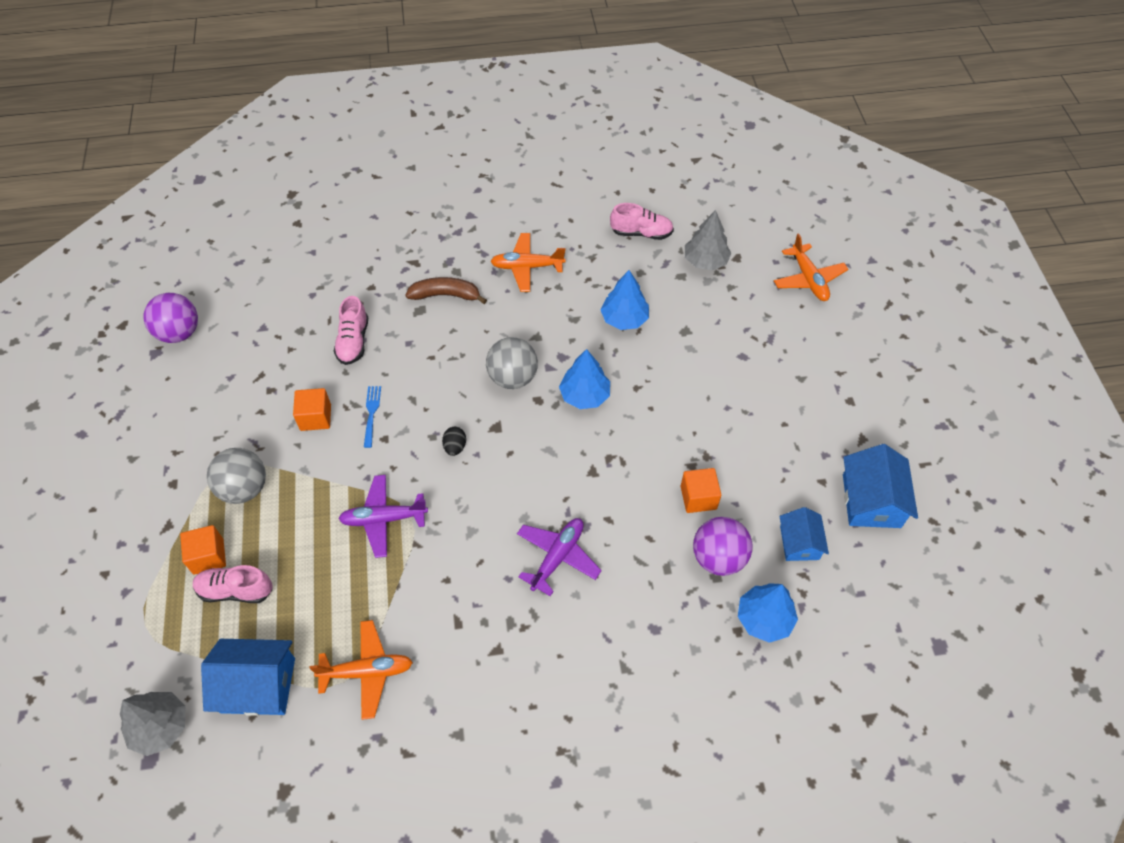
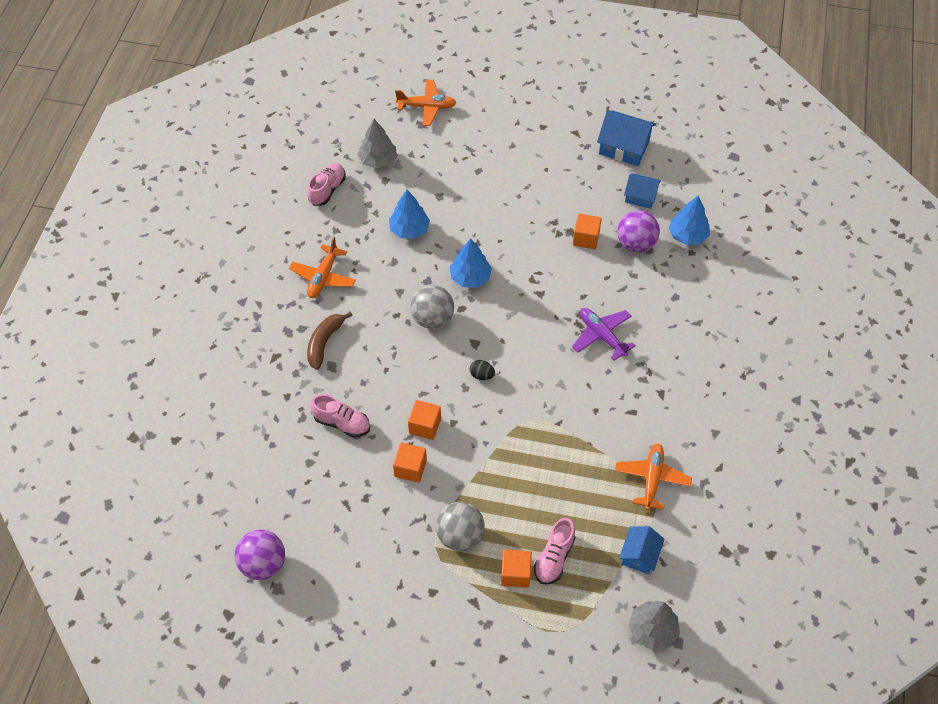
camera: 70 degrees left, 0 degrees up
(258, 685) = (639, 555): blue house -> blue house, size x0.64
(371, 414) = (425, 426): blue fork -> orange cube
(384, 519) = (528, 439): purple plane -> none

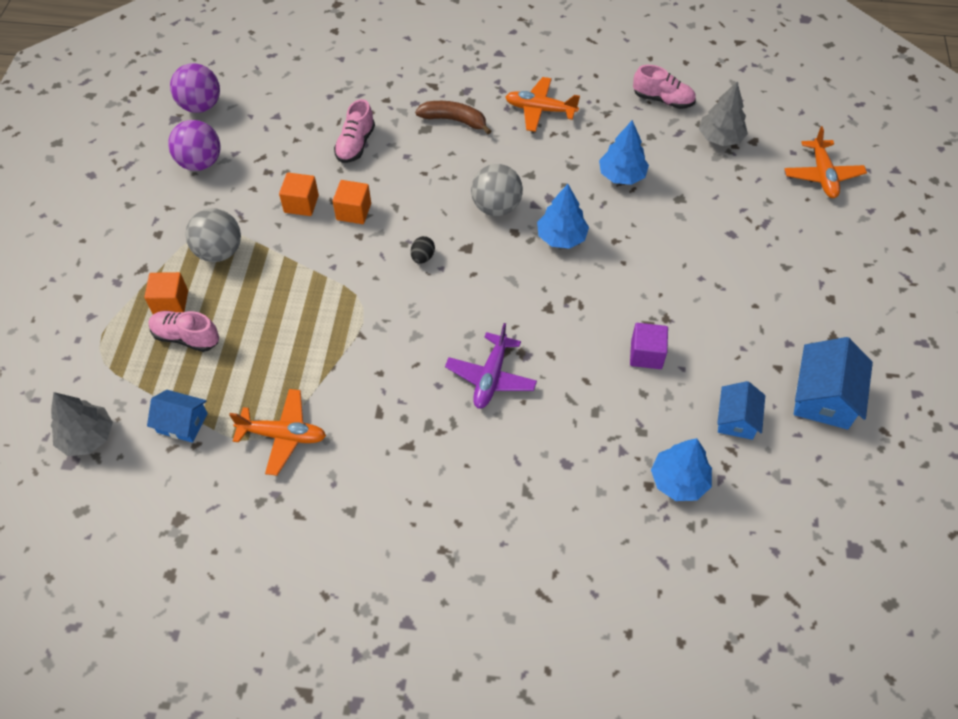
camera: 85 degrees right, 0 degrees up
(586, 238) = (646, 354): orange cube -> purple cube
(602, 336) = (491, 377): purple plane -> purple plane turned 150 degrees clockwise
(635, 244) = (649, 414): purple ball -> purple ball (200, 163)

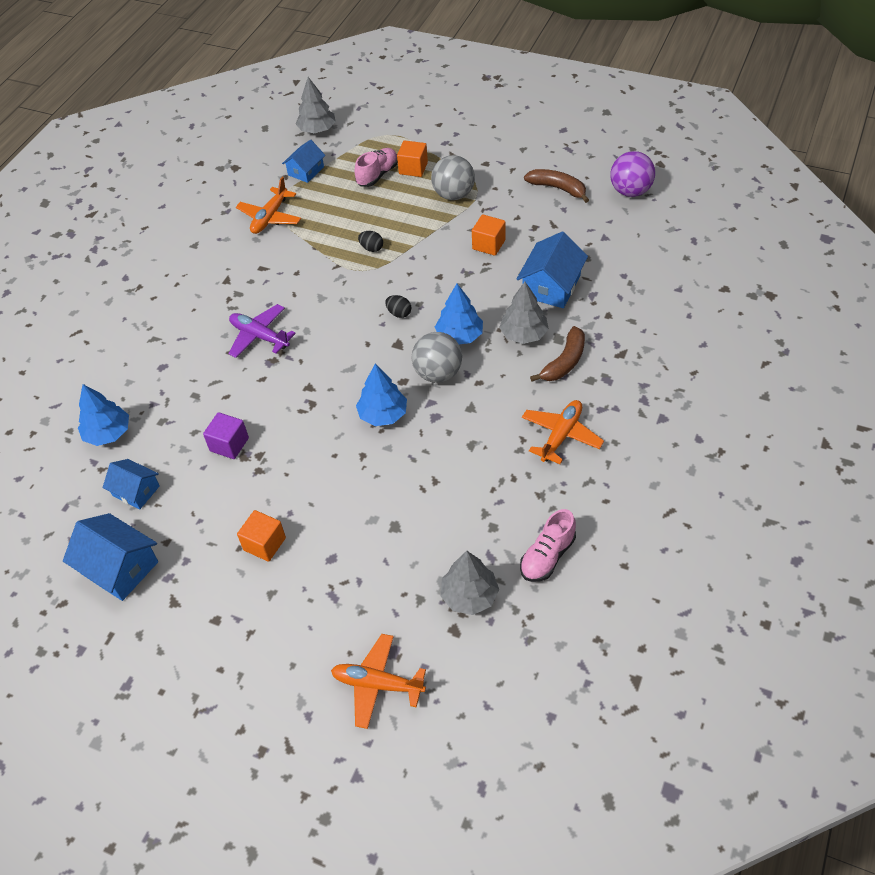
camera: 110 degrees right, 5 degrees down
(200, 163) = (558, 188): purple ball -> brown banana
(324, 308) = (371, 248): none -> black egg
(353, 211) = (468, 276): orange cube -> orange cube (264, 544)
(355, 144) = (551, 286): pink shoe -> blue house
(426, 154) = (524, 334): none -> grey tree
(621, 175) = (444, 483): blue tree -> blue tree (459, 336)

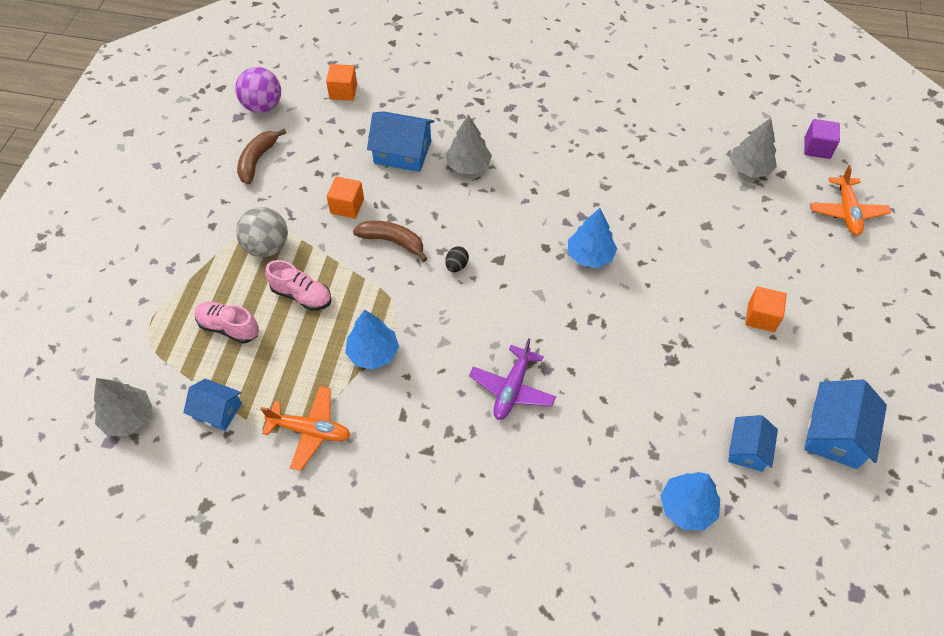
camera: 105 degrees left, 5 degrees up
(229, 444) = (663, 378): purple cube -> purple cube (817, 148)
(371, 248) = (360, 309): black egg -> none
(413, 168) = (217, 293): orange cube -> orange cube (343, 92)
(438, 373) = (530, 222): grey ball -> none
(459, 336) = (479, 212): blue tree -> blue tree (373, 353)
(547, 556) = (696, 128): pink shoe -> pink shoe (301, 295)
(561, 435) = (579, 130): orange plane -> none
(564, 362) = (497, 135): brown banana -> brown banana (392, 241)

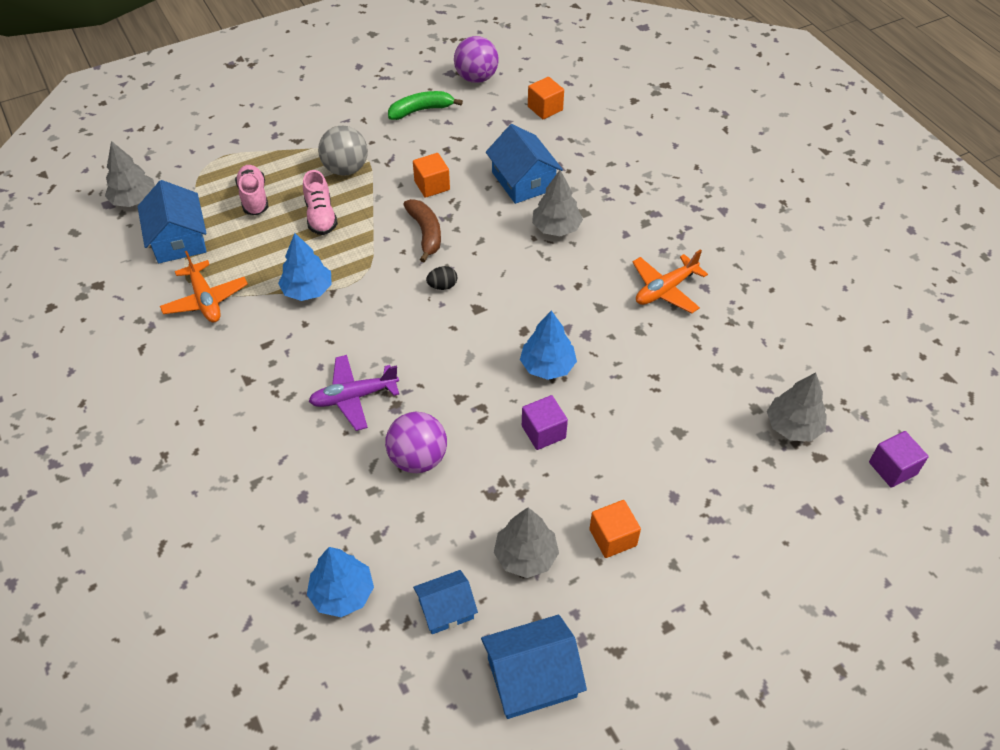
camera: 50 degrees right, 5 degrees down
(217, 411) = (178, 239): blue house -> blue house, size x1.57
(257, 160) = (421, 110): brown banana -> green banana
(605, 384) = (418, 458): none -> purple ball
(645, 296) = (543, 432): none -> purple cube
(739, 374) = (526, 555): none -> grey tree
(846, 212) = (833, 541): orange plane -> orange plane (665, 289)

